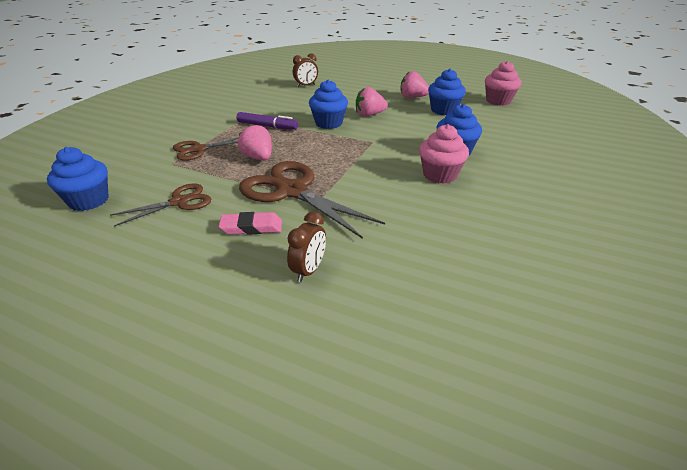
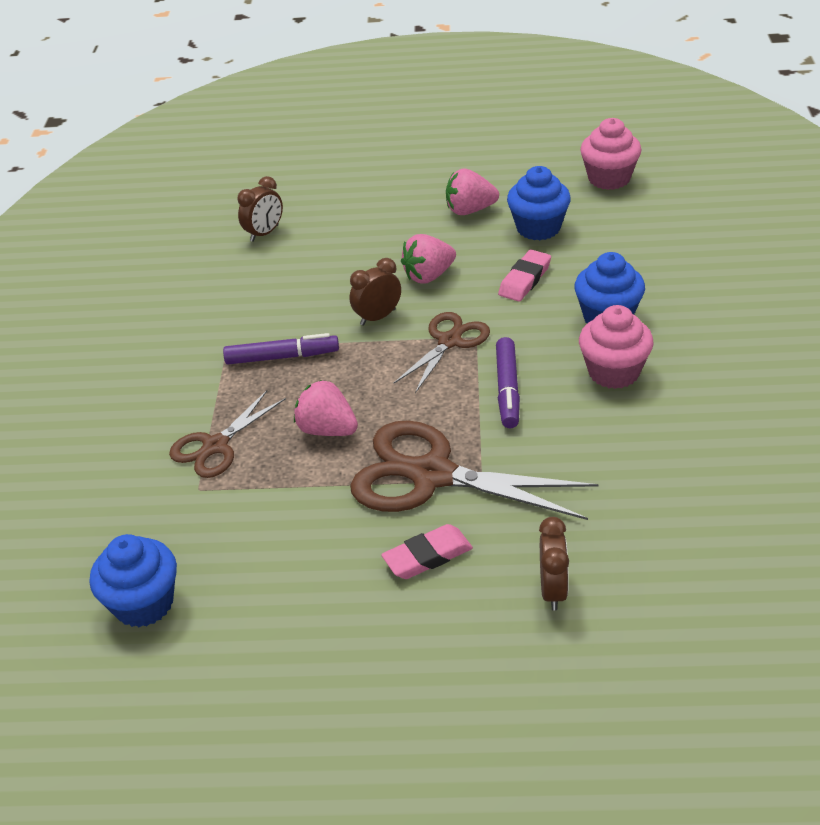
camera: 20 degrees left, 5 degrees up
(179, 202) = (285, 554): brown scissors -> brown scissors (449, 341)
(328, 123) = (378, 317): blue cupcake -> brown clock
(370, 166) = (507, 389): none -> purple marker
(419, 127) = (525, 280): none -> pink eraser

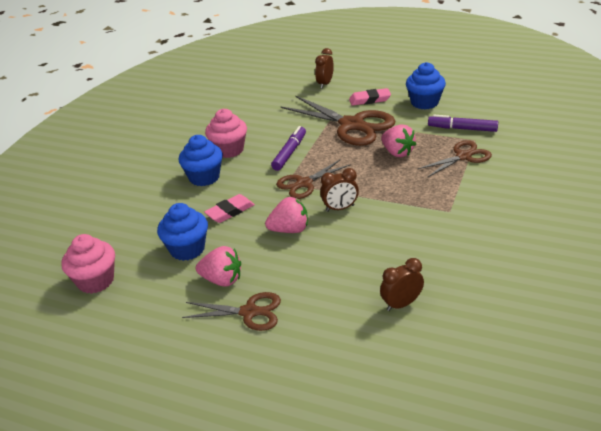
camera: 160 degrees left, 5 degrees down
(144, 603) = (503, 104): blue cupcake -> blue cupcake (424, 102)
(282, 357) = (413, 196): purple marker -> purple marker (462, 129)
(418, 192) = (249, 312): none -> brown scissors

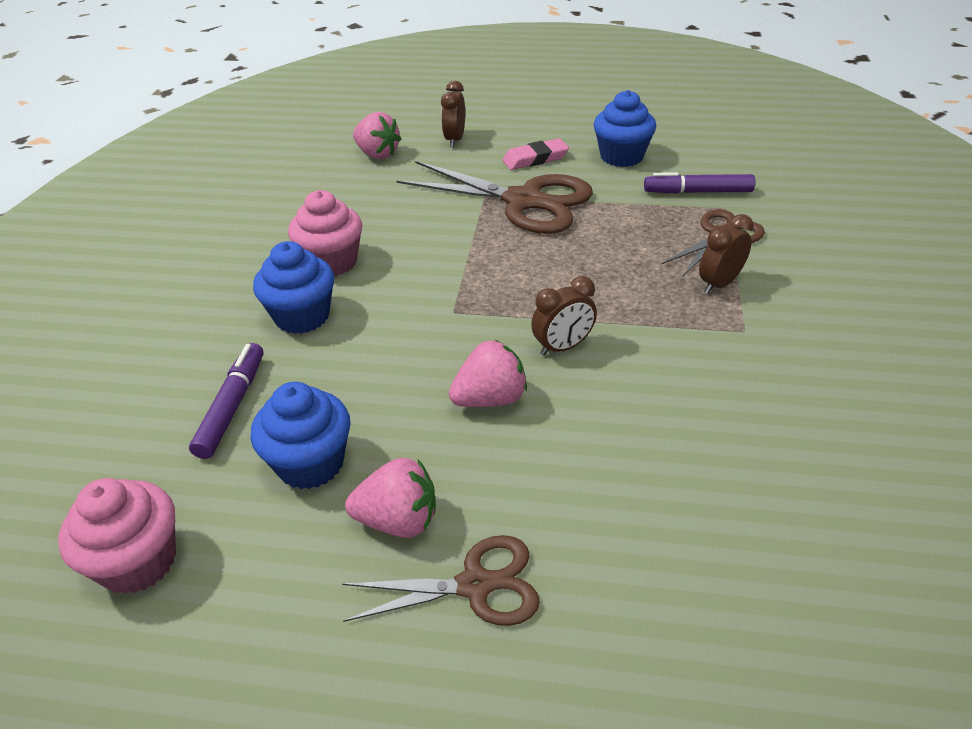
camera: 15 degrees left, 5 degrees up
(230, 211) = (369, 376): pink eraser -> none
(289, 153) = (439, 257): purple marker -> purple marker (232, 406)
(304, 183) = (483, 309): brown scissors -> none
(397, 152) = (615, 239): pink strawberry -> pink strawberry (377, 154)
(401, 304) = (749, 522): brown clock -> brown clock (719, 284)

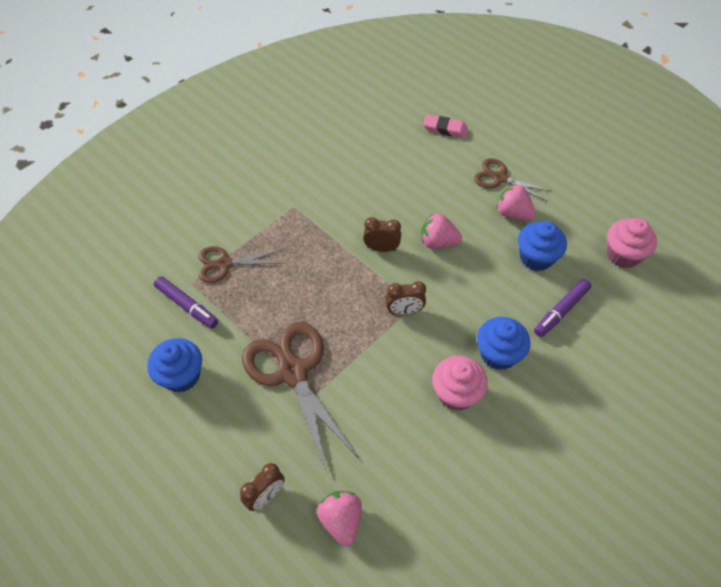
camera: 145 degrees left, 15 degrees up
(535, 159) = (237, 418): pink eraser -> pink eraser (445, 129)
(719, 284) = (269, 236): brown clock -> brown clock (404, 311)

